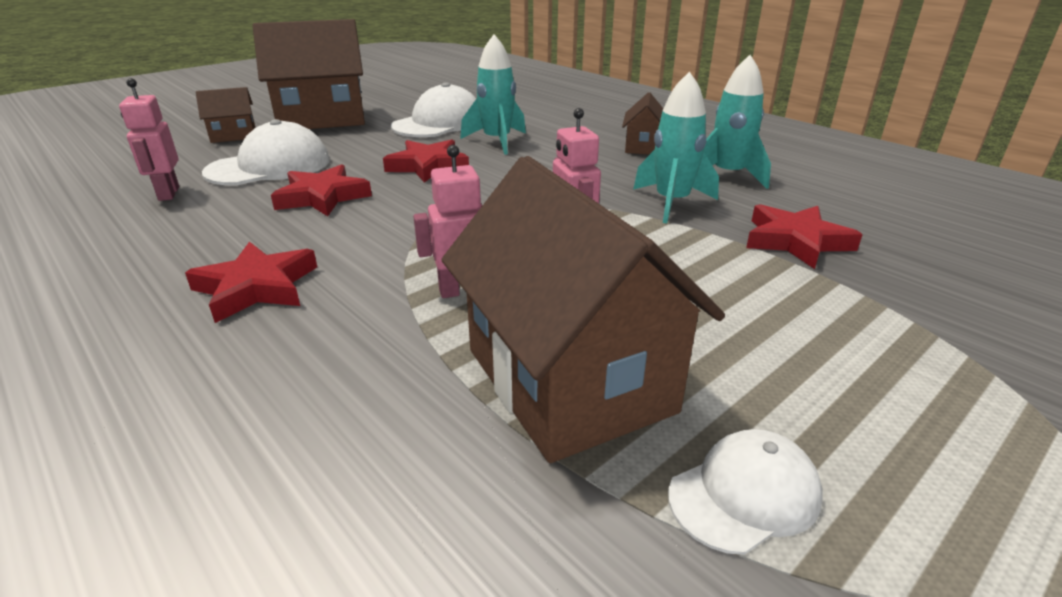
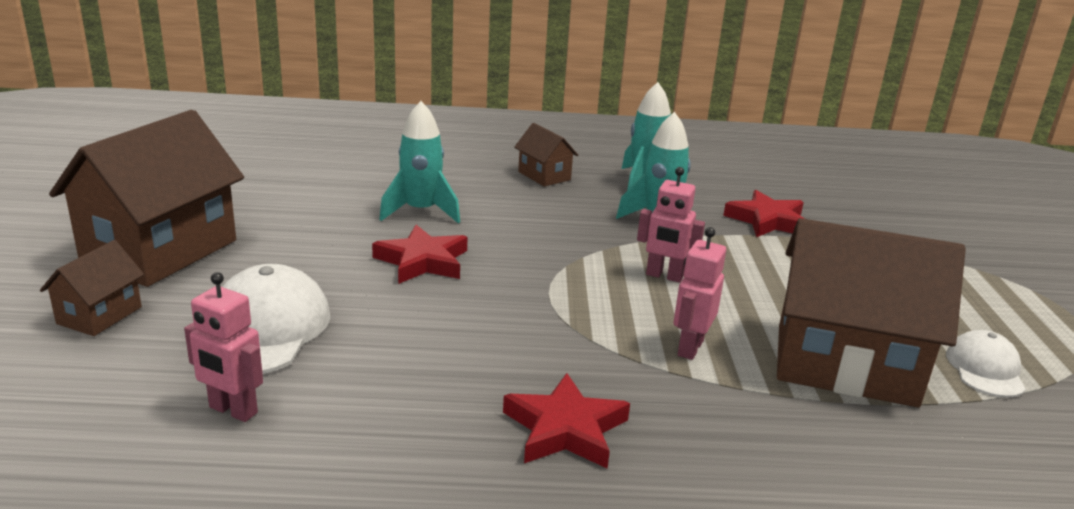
camera: 50 degrees left, 5 degrees down
(322, 197) = (408, 333): red star -> none
(439, 123) = (315, 210): white cap -> none

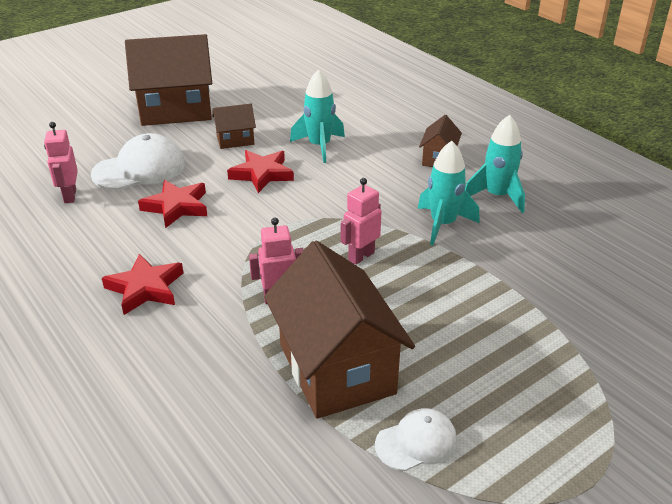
camera: 55 degrees right, 10 degrees up
(99, 315) = (106, 130): brown house -> brown house (235, 140)
(664, 276) = (361, 256): pink robot -> pink robot turned 60 degrees clockwise
(767, 221) = (521, 268): red star -> red star (176, 207)

